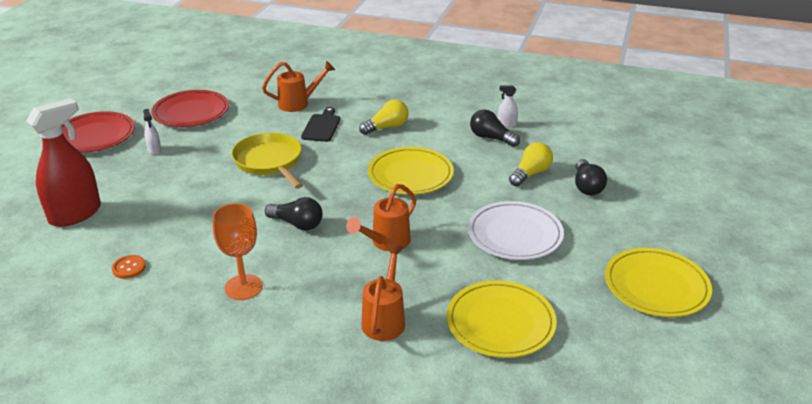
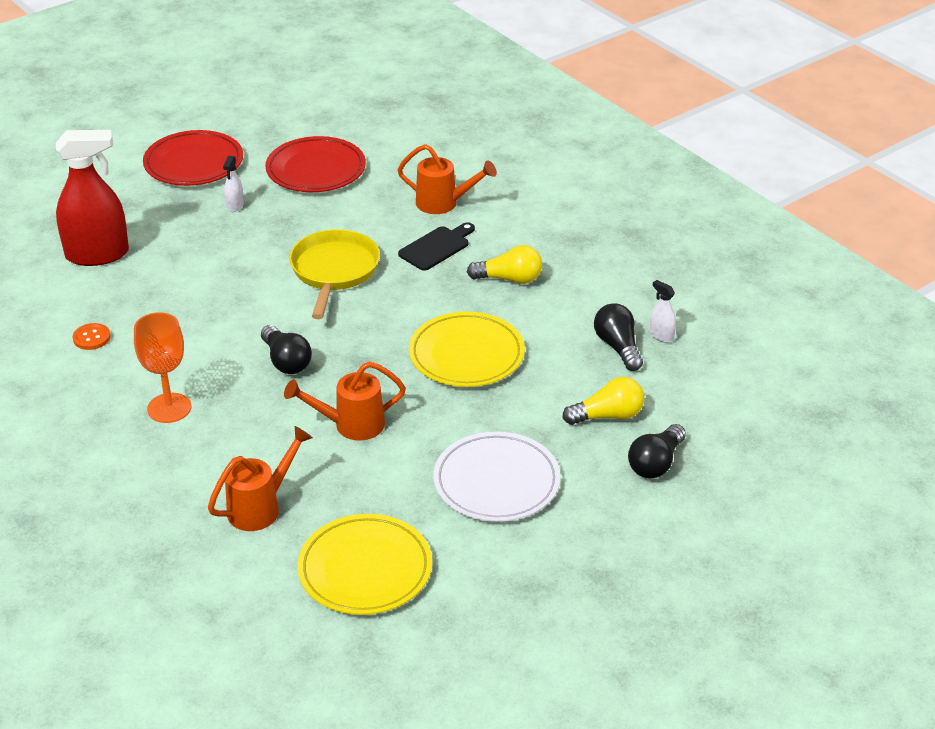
camera: 35 degrees right, 5 degrees up
(656, 286) = (579, 619): yellow plate -> none

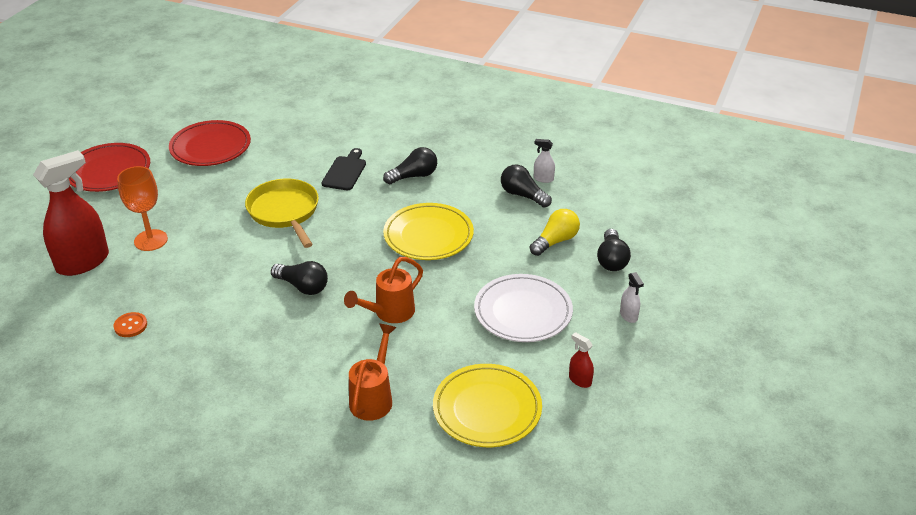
camera: 30 degrees left, 0 degrees up
(169, 408) = (240, 354): orange goblet -> orange goblet (151, 240)
(235, 205) = (168, 191): white spray bottle -> white spray bottle (628, 315)
(444, 204) = (325, 141): orange watering can -> none
(492, 582) = (580, 380): none -> red spray bottle
(509, 279) = (414, 176): yellow light bulb -> black light bulb

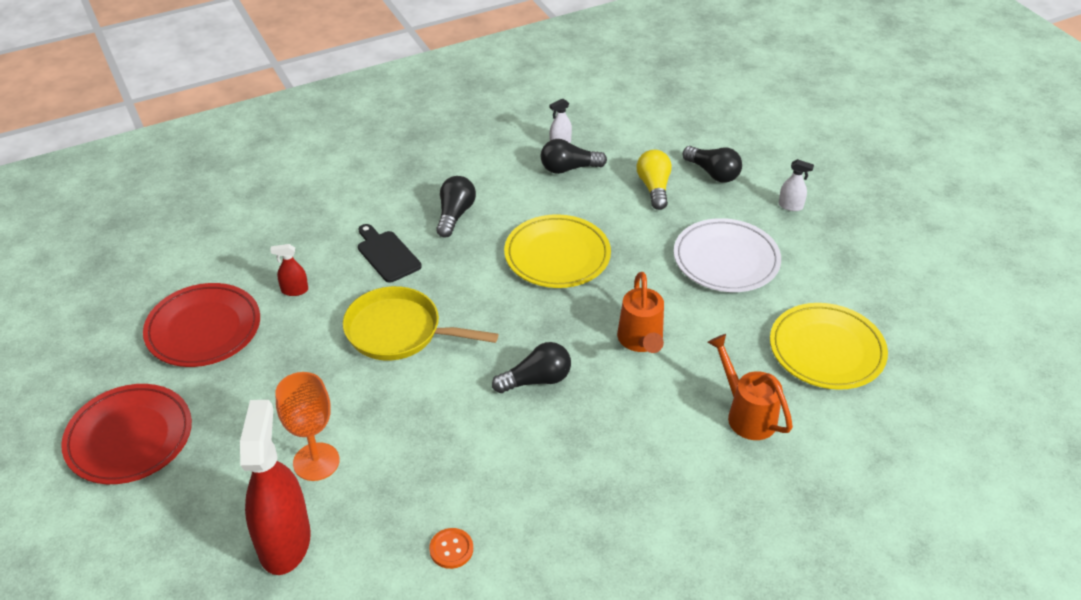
camera: 50 degrees left, 5 degrees up
(580, 380) = (841, 277): red spray bottle -> red spray bottle (294, 290)

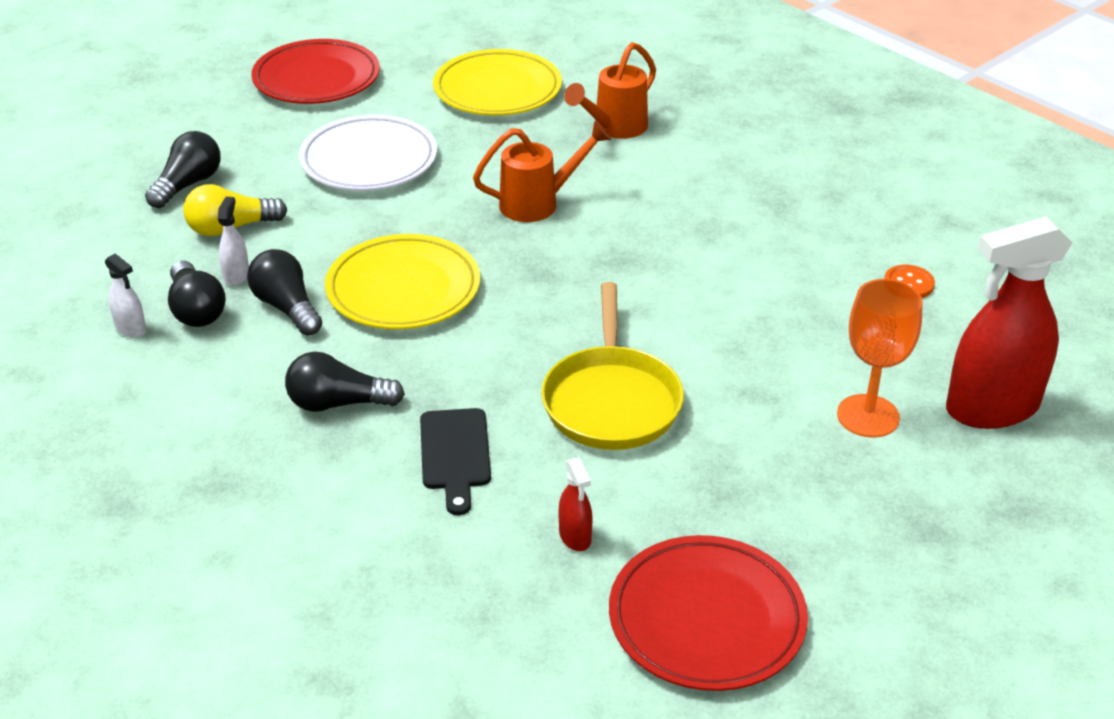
camera: 105 degrees left, 5 degrees down
(129, 438) = (952, 620): red plate -> red plate (316, 78)
(387, 254) = (455, 454): black cutting board -> black cutting board turned 45 degrees counterclockwise
(536, 380) = (639, 268): black light bulb -> black light bulb (287, 307)
(790, 206) = (249, 124): white spray bottle -> white spray bottle (236, 275)

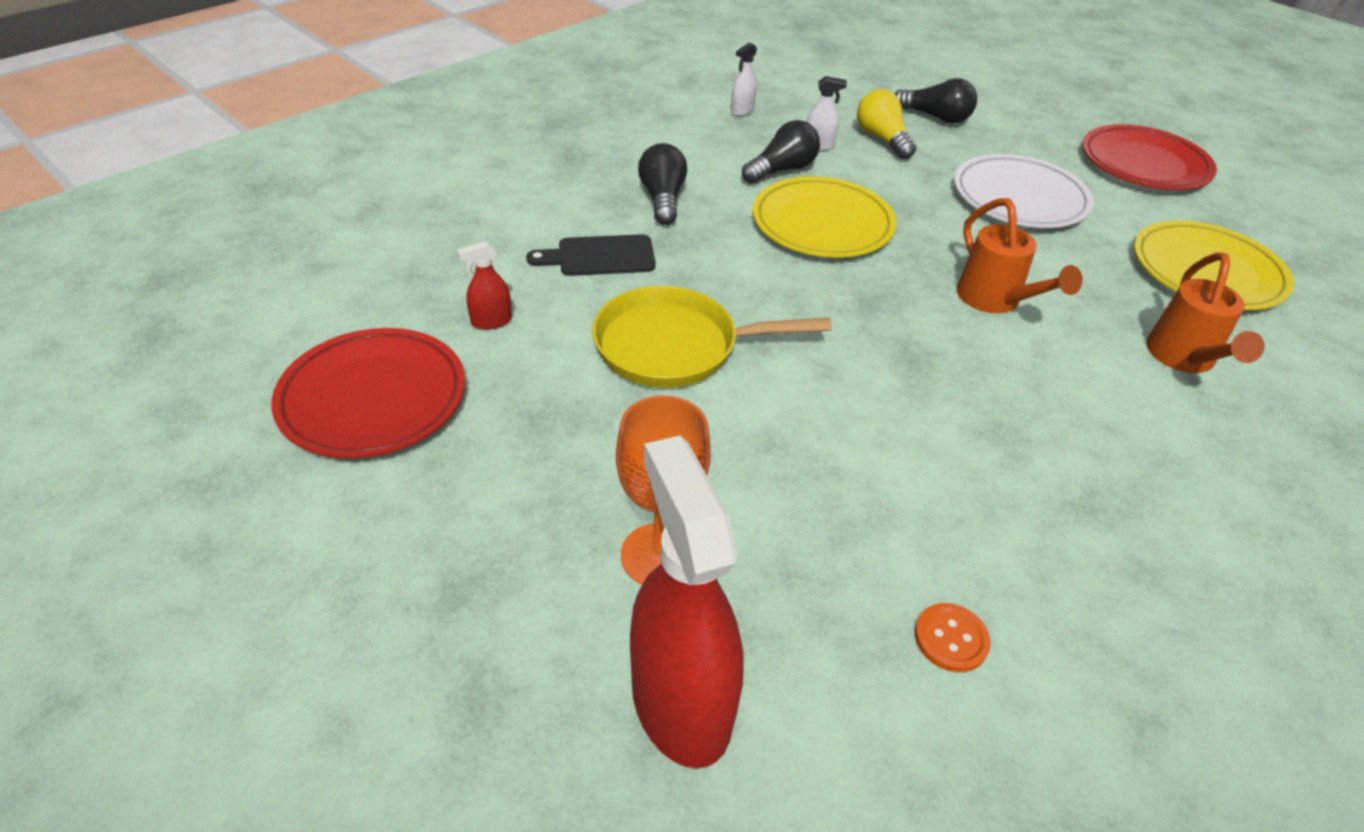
camera: 85 degrees right, 5 degrees up
(196, 310) = (770, 133): black light bulb -> none
(614, 128) = (1183, 359): orange watering can -> orange watering can turned 120 degrees counterclockwise

